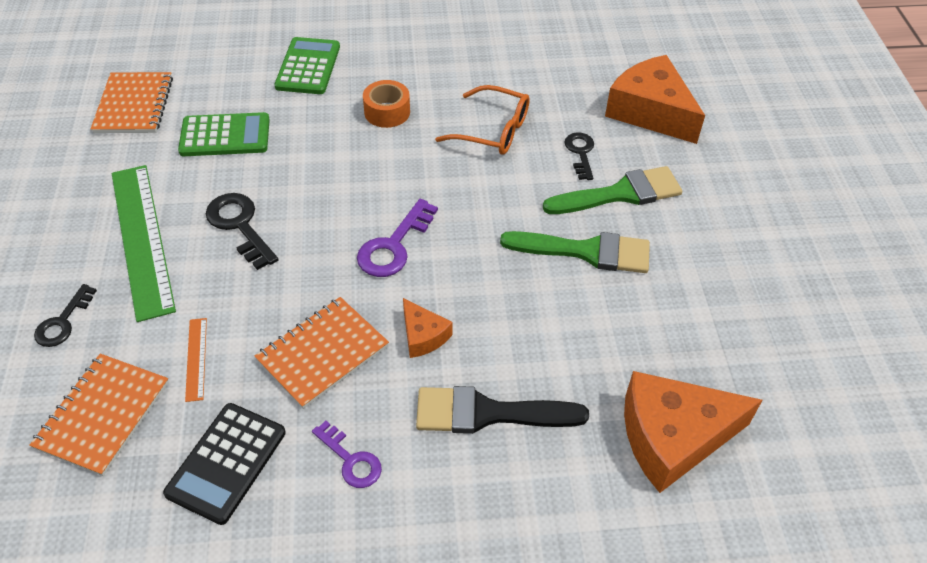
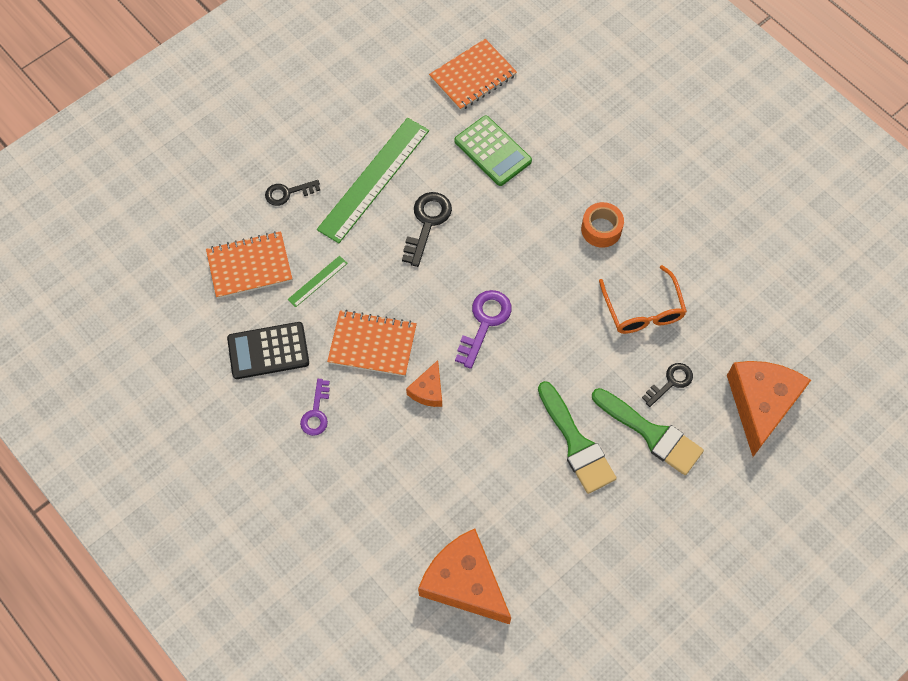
camera: 55 degrees right, 15 degrees up
(196, 358) = (317, 281): orange ruler -> green ruler
(308, 67) = (601, 146): green calculator -> none
(394, 245) = (484, 323): purple key -> purple key turned 120 degrees clockwise
(488, 413) = (402, 465): black brush -> none

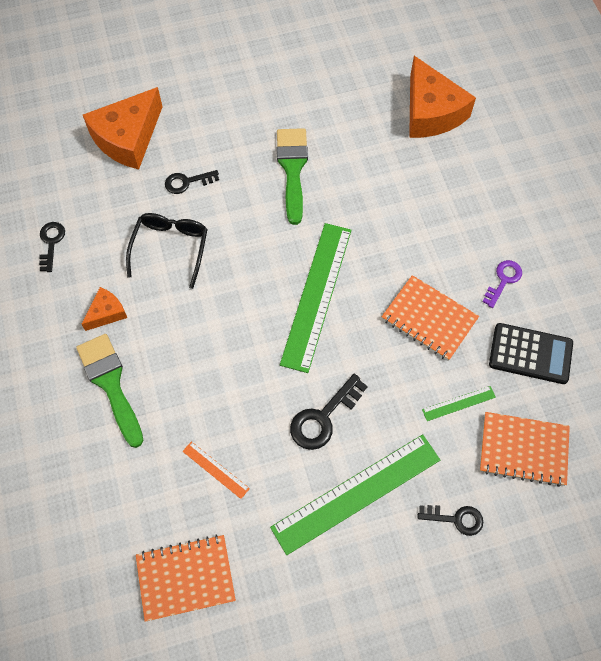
camera: 155 degrees left, 0 degrees up
(428, 390) = (395, 258): orange cheese -> orange cheese (106, 313)
(484, 323) = (317, 295): purple key -> green ruler
(492, 151) = (215, 469): green calculator -> orange ruler
(601, 229) = (159, 336): orange tape -> none
(643, 310) = (170, 248): orange glasses -> black glasses
(651, 433) = (228, 152): green brush -> green brush (111, 384)
(752, 268) = (51, 243): none -> black key

